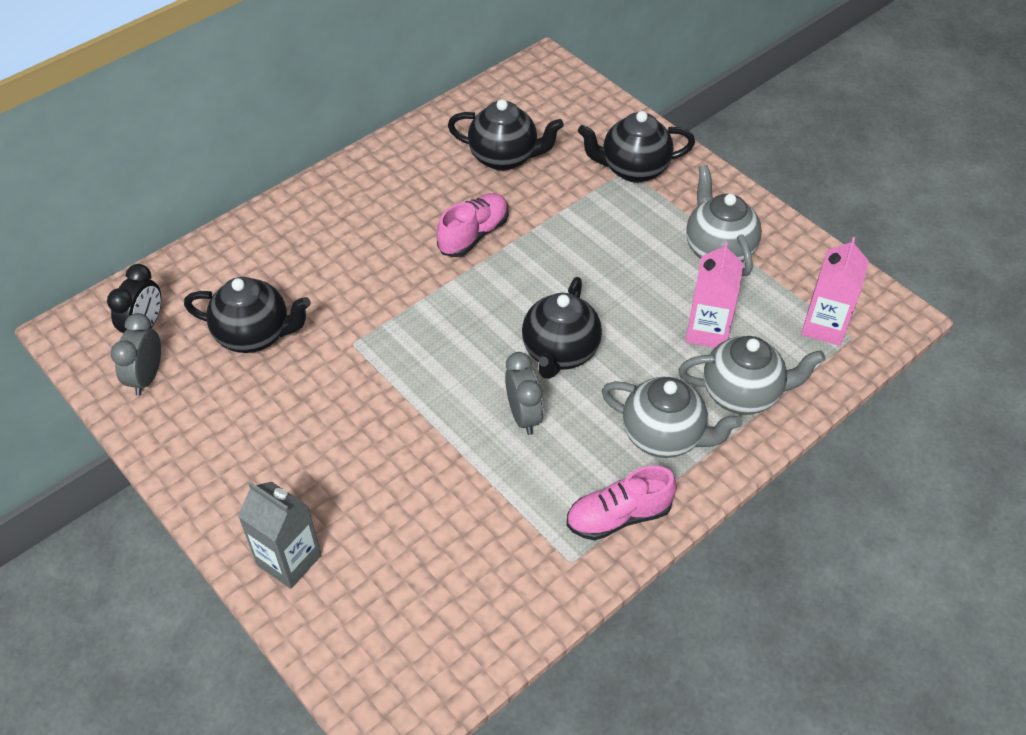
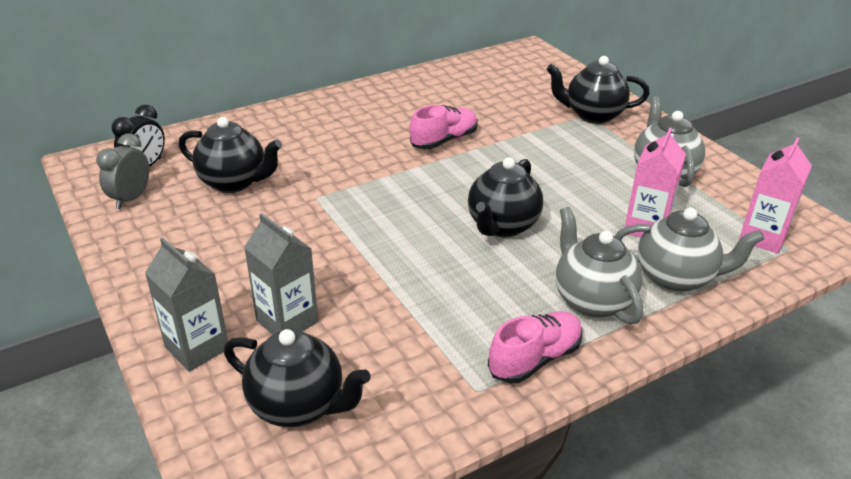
camera: 10 degrees right, 15 degrees down
(369, 513) = (287, 321): none -> grey carton
(504, 158) = (483, 97): black teapot -> black teapot (298, 406)
(523, 416) = (457, 267): grey clock -> none
(618, 516) = (534, 359): pink shoe -> pink shoe turned 150 degrees clockwise
(664, 436) = (592, 300): grey teapot -> grey teapot turned 150 degrees counterclockwise

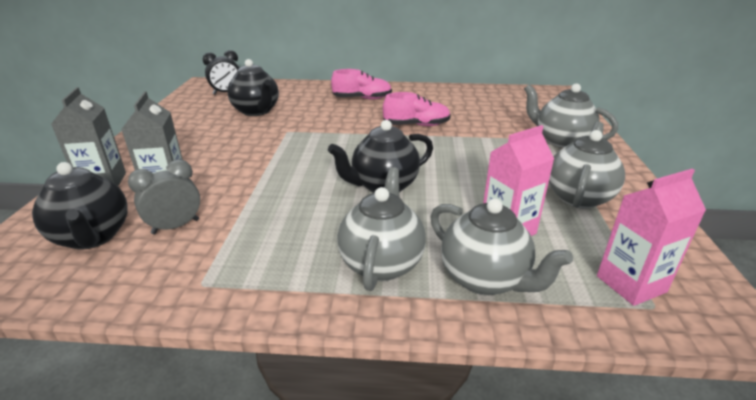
camera: 35 degrees right, 5 degrees down
(131, 198) = (196, 104): grey clock -> grey clock (175, 226)
(534, 359) = (273, 284): pink shoe -> pink shoe (362, 98)
(593, 115) = (561, 141): black teapot -> grey teapot

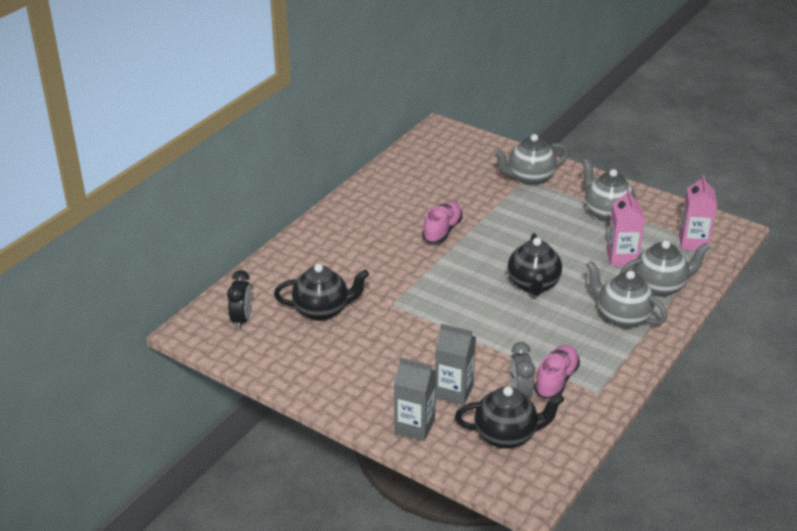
camera: 60 degrees left, 5 degrees up
(362, 98) = (350, 237): pink shoe -> pink shoe (556, 380)

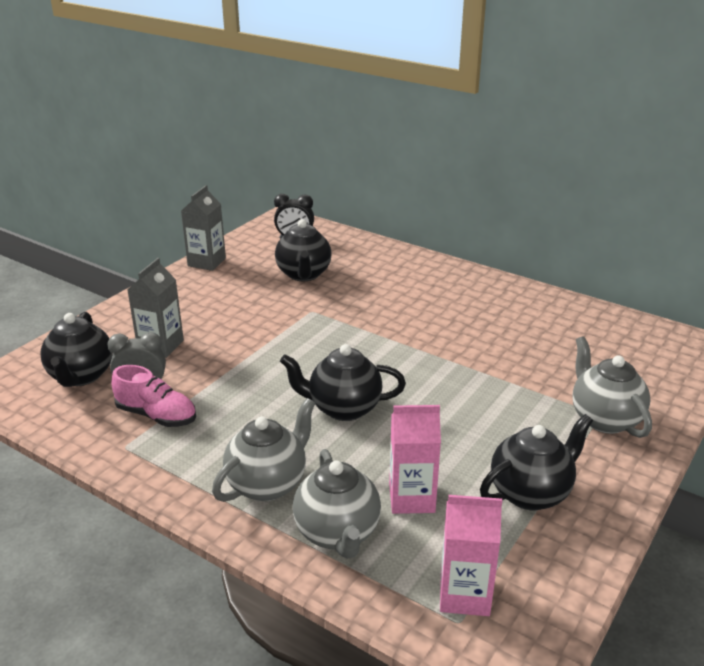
camera: 90 degrees right, 5 degrees down
(414, 426) = (119, 323): grey carton -> grey carton (206, 262)
(442, 231) = (454, 343): pink shoe -> none
(607, 213) = (531, 493): grey teapot -> black teapot

